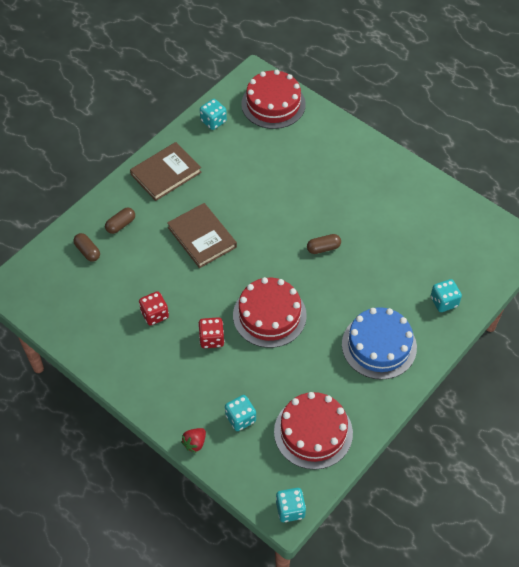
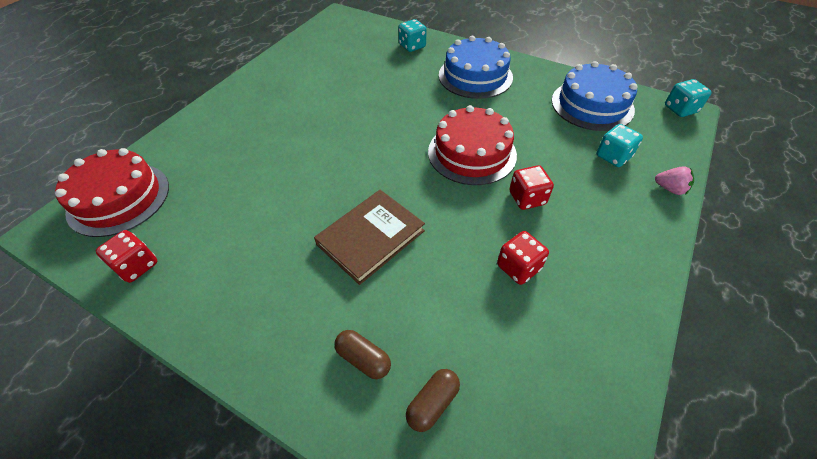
camera: 100 degrees left, 5 degrees down
(166, 173) = (246, 312): brown book -> none
(195, 443) = (670, 189): red strawberry -> pink strawberry
(213, 121) = (137, 266): turquoise dice -> red dice
(313, 432) = (592, 105): red cake -> blue cake
(323, 248) = (366, 123): brown capsule -> none

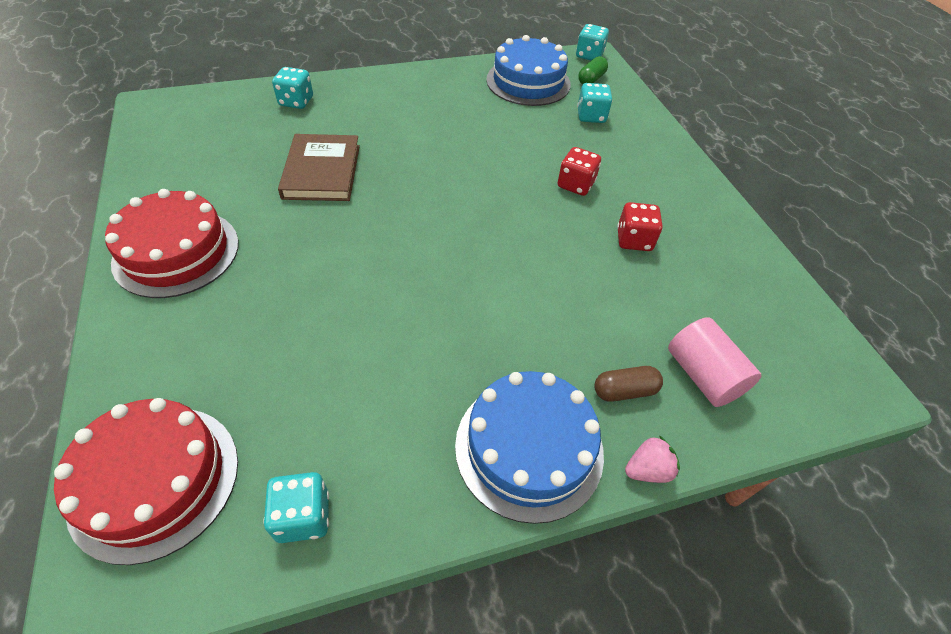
camera: 50 degrees left, 0 degrees up
(137, 266) = (303, 516): red dice -> turquoise dice
(370, 237) = (503, 300): brown book -> brown book (322, 171)
(432, 403) = (703, 375): brown capsule -> pink cylinder
(472, 153) = (489, 174): red cake -> red cake (176, 252)
(475, 76) = (402, 103): blue cake -> blue cake (529, 447)
(655, 129) = (591, 79): none -> green capsule
(670, 189) = (650, 120): pink strawberry -> pink strawberry (647, 470)

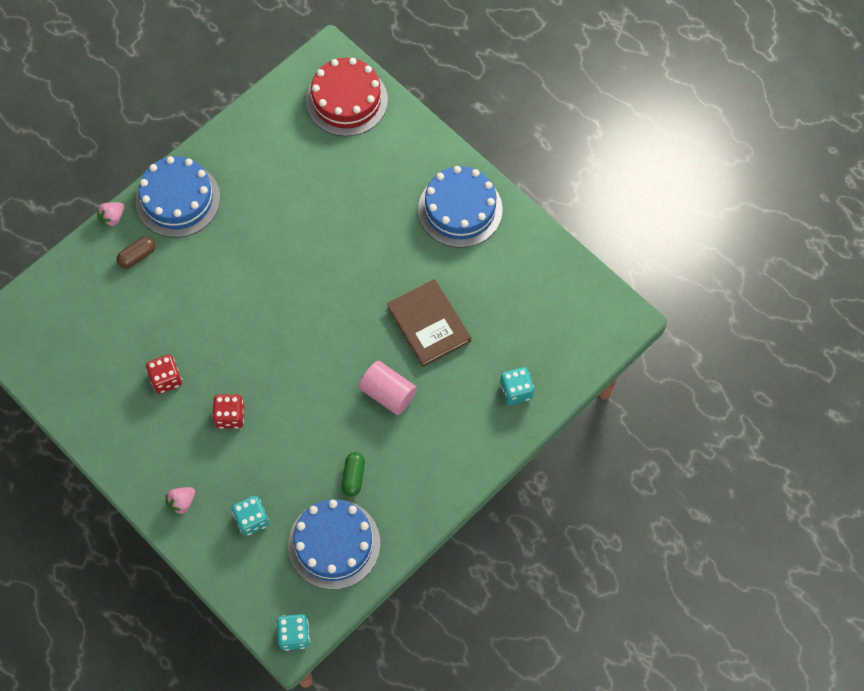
camera: 155 degrees right, 15 degrees up
(176, 252) = (460, 209): red cake -> blue cake
(303, 516) = (268, 120): turquoise dice -> none
(591, 79) = (274, 586): green capsule -> green capsule (353, 477)
(652, 147) = (182, 503): none -> pink strawberry
(703, 375) = (94, 289): pink cylinder -> pink cylinder (388, 393)

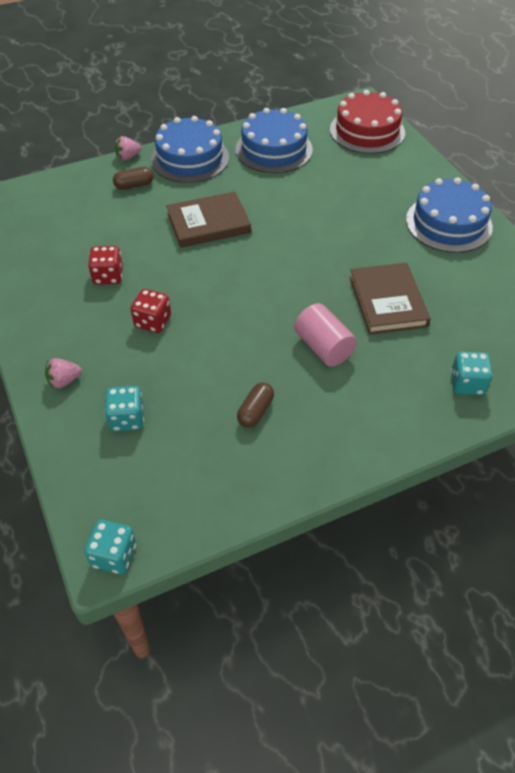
camera: 20 degrees right, 15 degrees down
(233, 283) = (208, 223): none -> brown book
(334, 544) = (205, 471): blue cake -> blue cake (274, 149)
(353, 477) = (255, 411): green capsule -> brown capsule

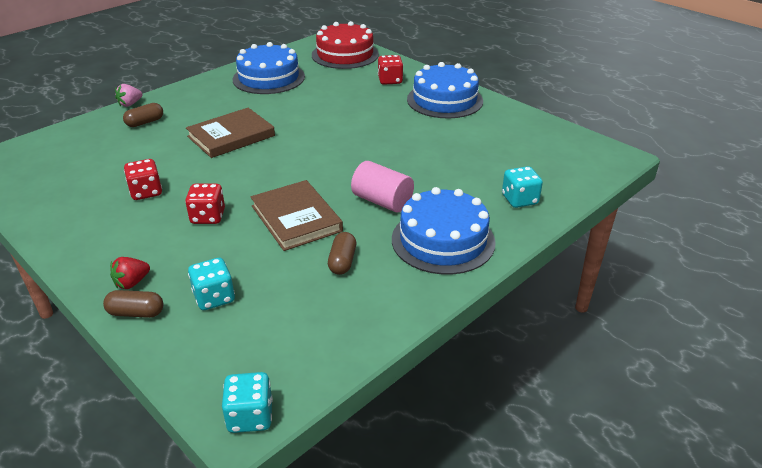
camera: 20 degrees left, 15 degrees down
(57, 415) = (136, 313): none -> brown capsule
(64, 381) = (132, 283): pink strawberry -> red strawberry
(190, 158) = (192, 95): blue cake -> blue cake (443, 240)
(388, 301) = (422, 159): brown book -> brown book (296, 218)
(400, 181) = (390, 80): none -> red dice

